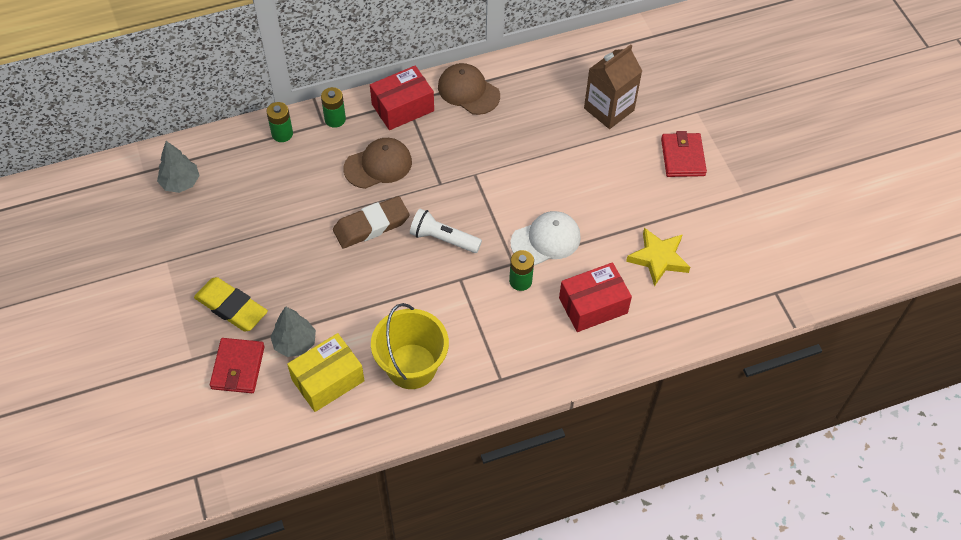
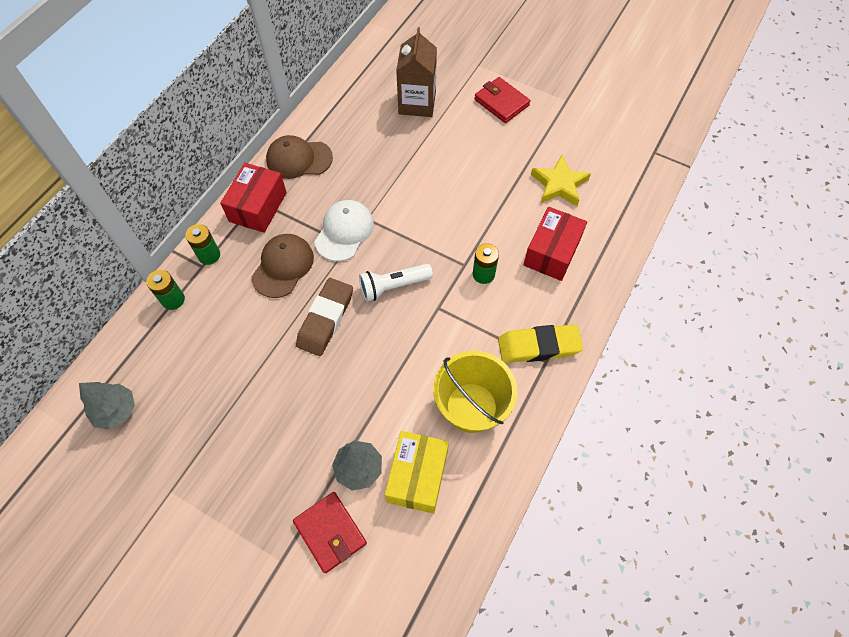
camera: 40 degrees left, 5 degrees up
(231, 307) = (272, 484): yellow eraser -> yellow eraser (538, 346)
(546, 240) = (470, 229): white cap -> white cap (344, 232)

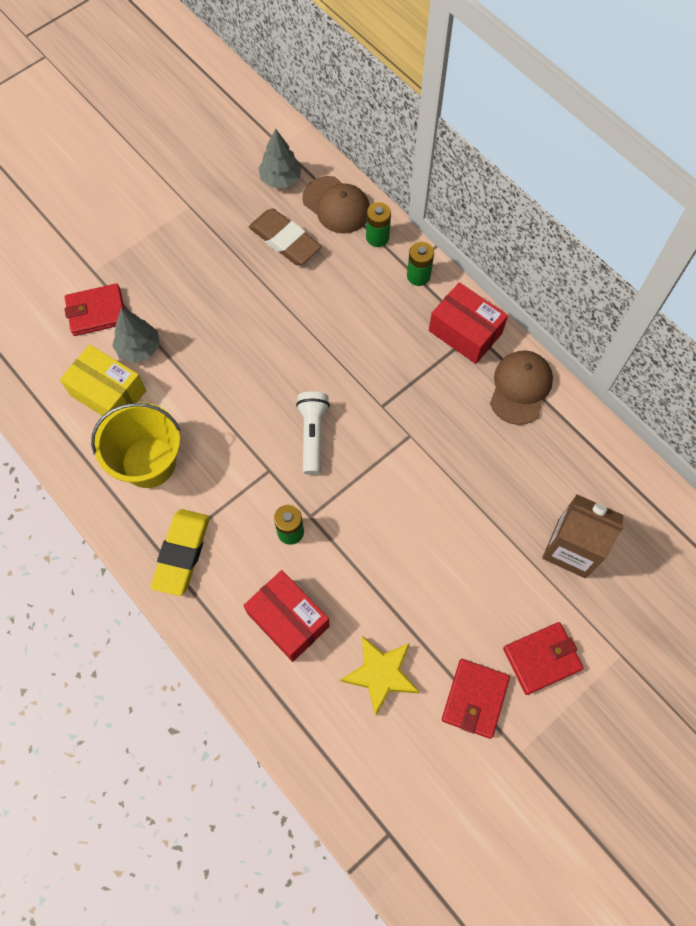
camera: 110 degrees right, 5 degrees up
(283, 266) = (379, 338): brown cap -> brown cap (336, 205)
(325, 319) = (301, 361): brown eraser -> brown eraser (285, 240)
(344, 232) = (401, 407): white cap -> none
(546, 130) = (475, 699): none -> red wallet

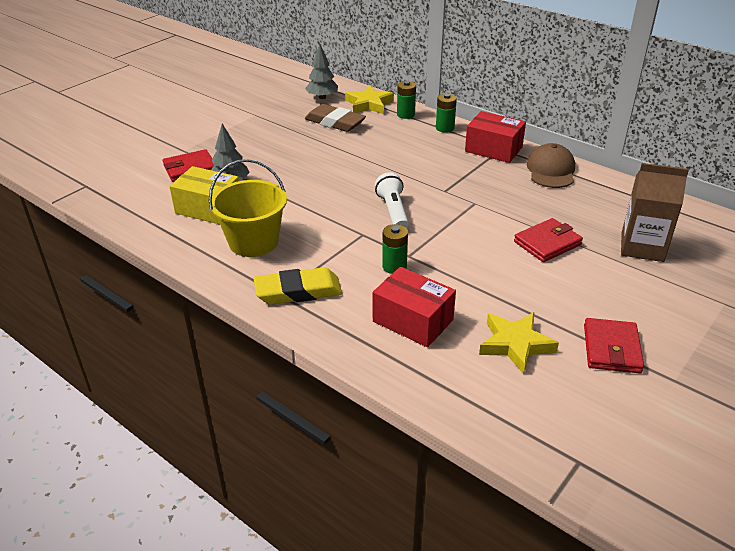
camera: 10 degrees left, 30 degrees down
(182, 553) = (298, 291): yellow eraser -> yellow eraser turned 75 degrees clockwise
(336, 205) = (369, 104): brown cap -> yellow star
(541, 658) = (657, 314): red wallet -> red wallet (547, 243)

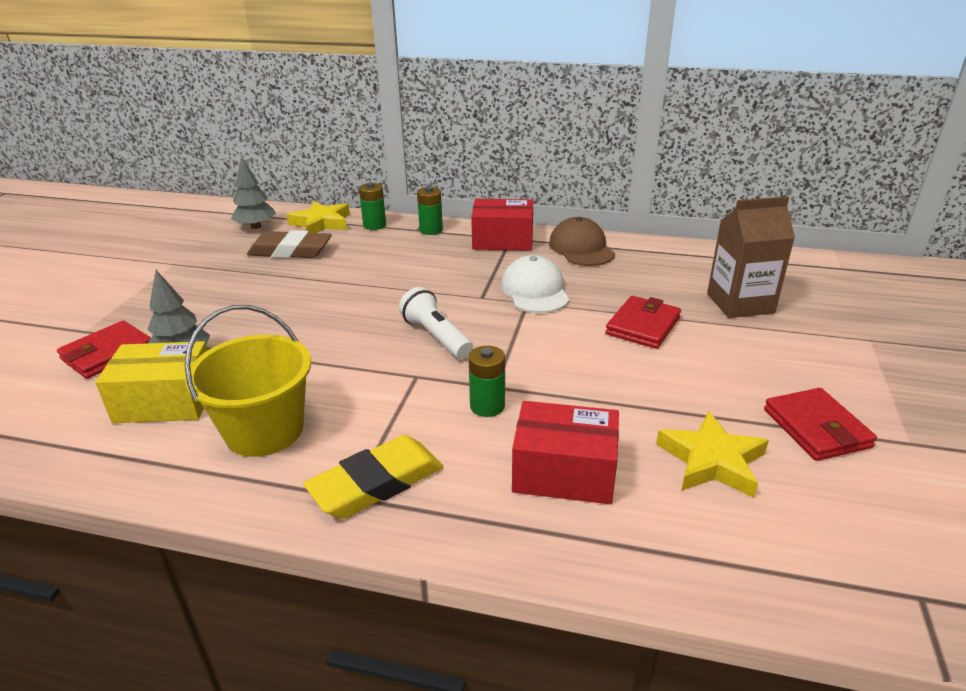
camera: 25 degrees left, 5 degrees down
(487, 196) = (535, 291): none -> white cap

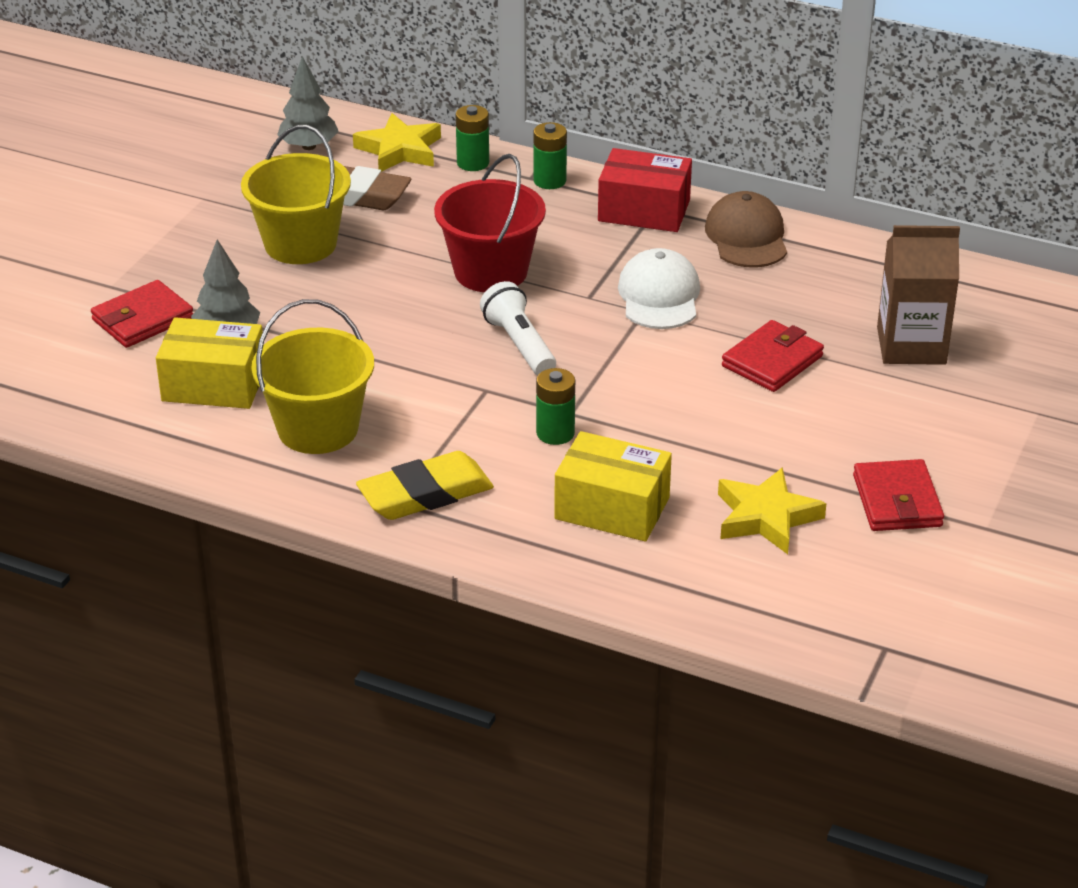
camera: 10 degrees right, 5 degrees up
(249, 285) = (300, 244): none -> yellow bucket
(401, 288) = (490, 271): none -> red bucket
(564, 472) = (612, 508): red box -> yellow box

